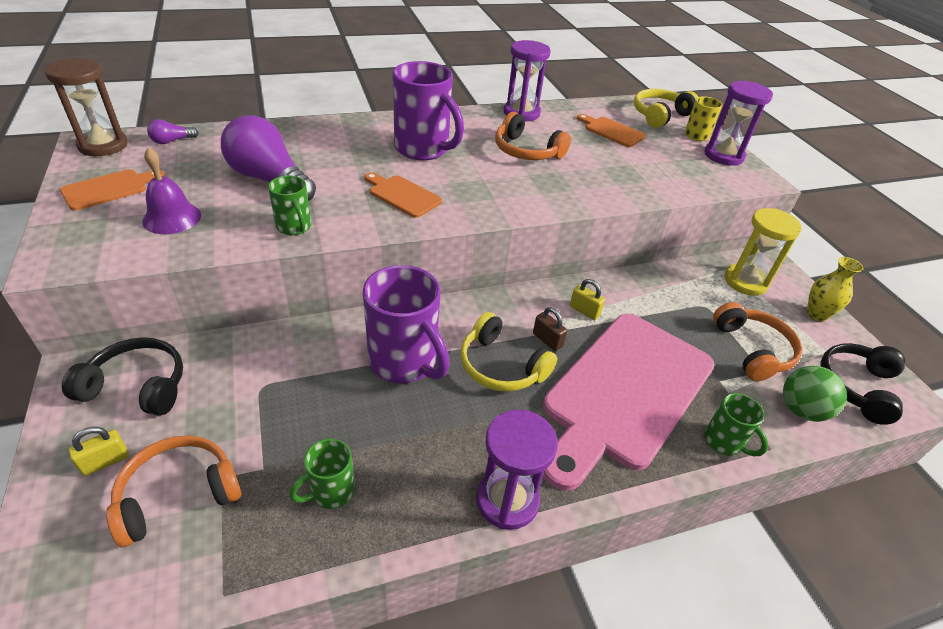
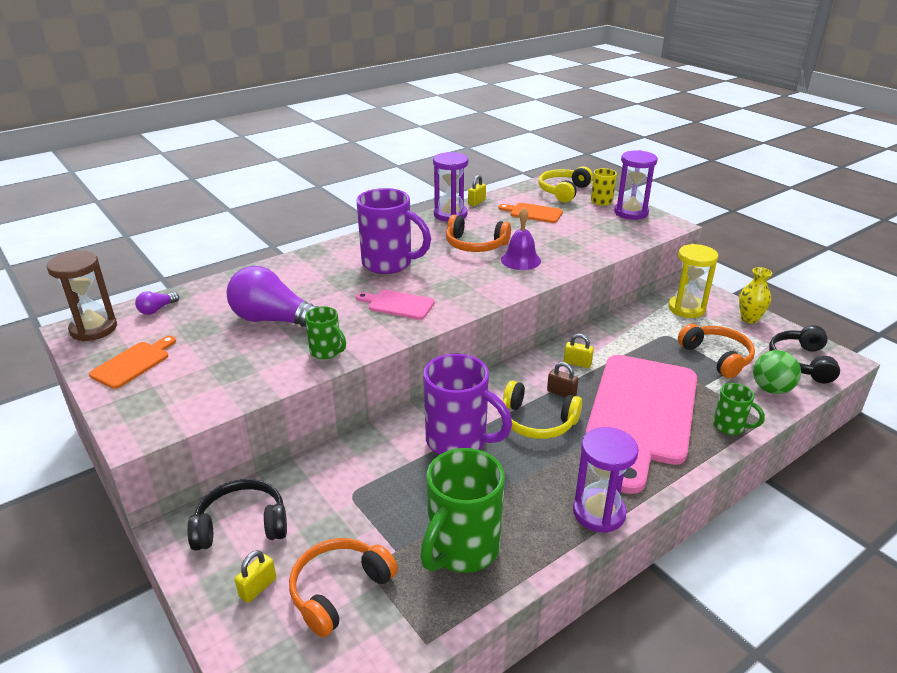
camera: 15 degrees left, 10 degrees down
(172, 218) = (213, 371): purple bell -> purple bell (520, 260)
(331, 491) = (462, 549): green mug -> green mug, size x1.94
(402, 195) = (398, 304): orange cutting board -> pink cutting board
(557, 106) = (476, 202): none -> yellow padlock

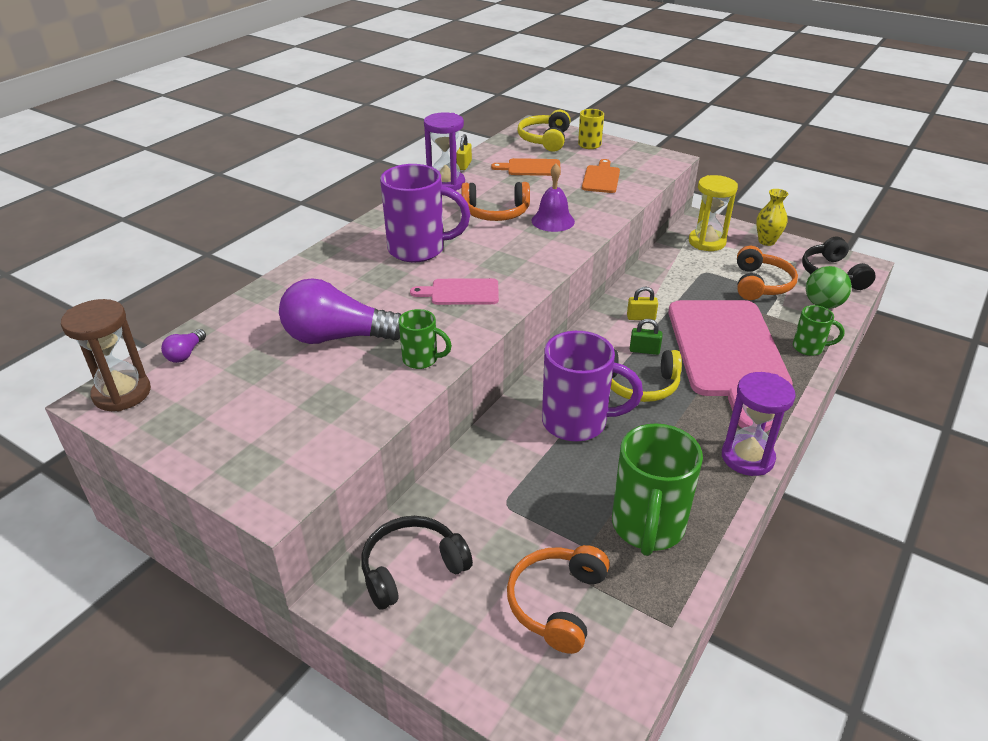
camera: 20 degrees left, 5 degrees up
(133, 363) = (206, 422): orange cutting board -> orange cutting board (601, 178)
(258, 587) = (473, 626): yellow padlock -> none
(561, 393) = (644, 350): brown padlock -> green padlock
(631, 213) = (625, 152): purple hourglass -> none
(717, 357) = (760, 284): orange headphones -> orange headphones turned 60 degrees clockwise

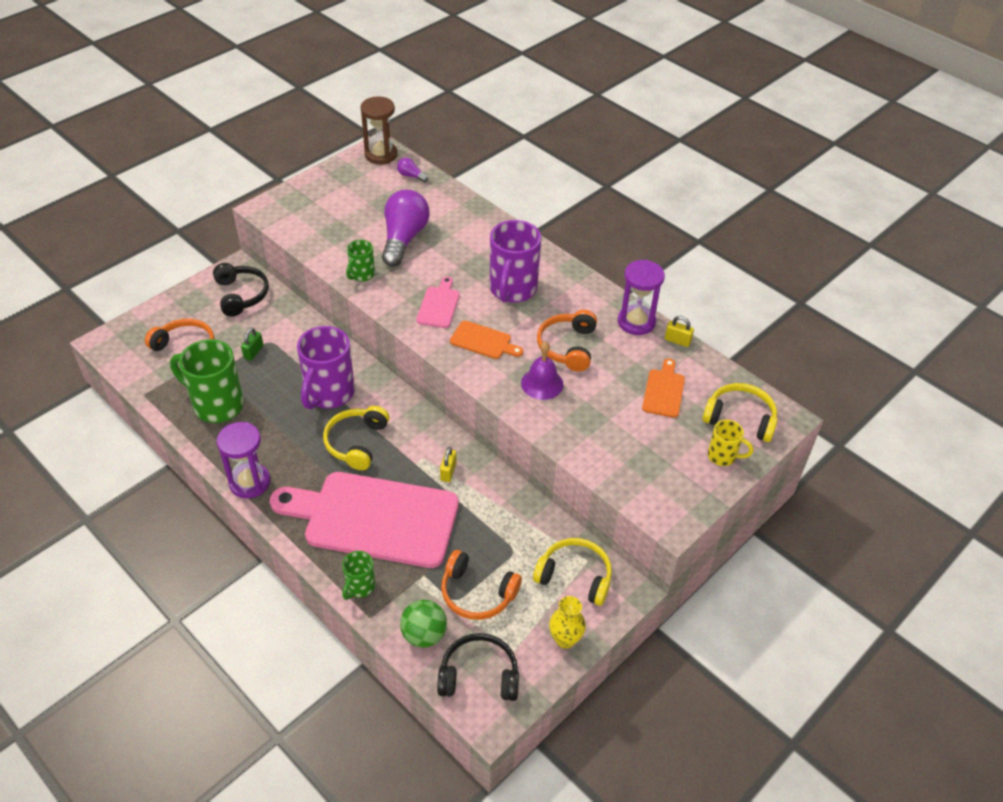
camera: 100 degrees right, 10 degrees up
(601, 178) = (629, 443): orange cutting board -> orange cutting board (483, 341)
(644, 350) = (399, 459): green padlock -> green padlock (253, 352)
(707, 242) = (575, 576): yellow hourglass -> yellow headphones

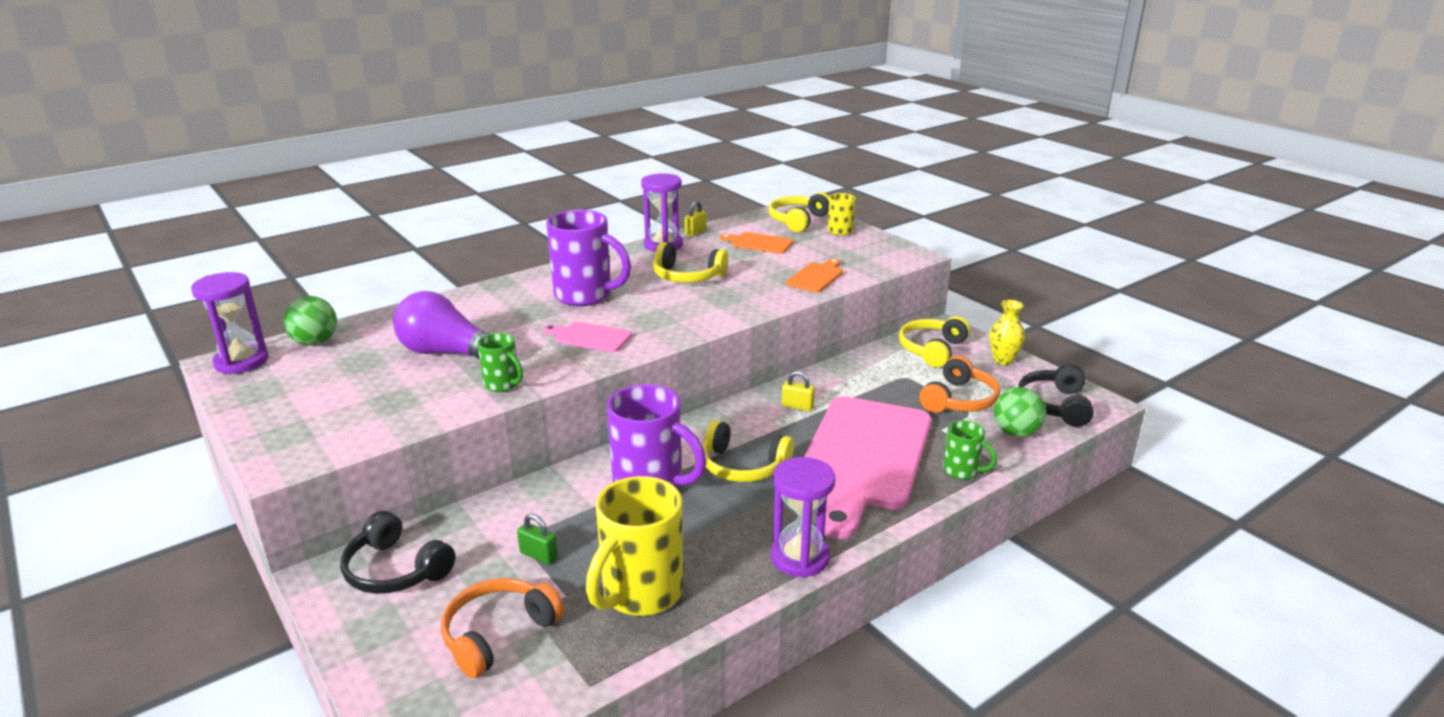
camera: 80 degrees left, 20 degrees down
(216, 405) = (640, 594): green mug -> yellow mug
(241, 295) = (395, 570): black headphones -> black headphones turned 135 degrees counterclockwise
(381, 155) = (241, 362): brown hourglass -> purple hourglass
(411, 176) = (315, 342): purple light bulb -> green ball
(483, 341) = (663, 316): orange cutting board -> orange cutting board (816, 277)
(542, 383) = (737, 292): purple bell -> none
(567, 347) = (687, 276): orange headphones -> yellow headphones

